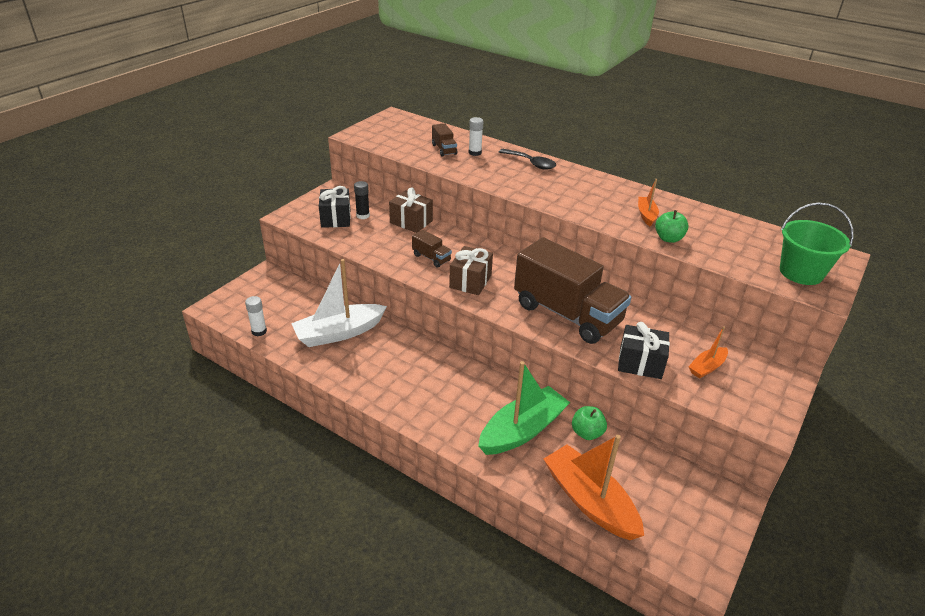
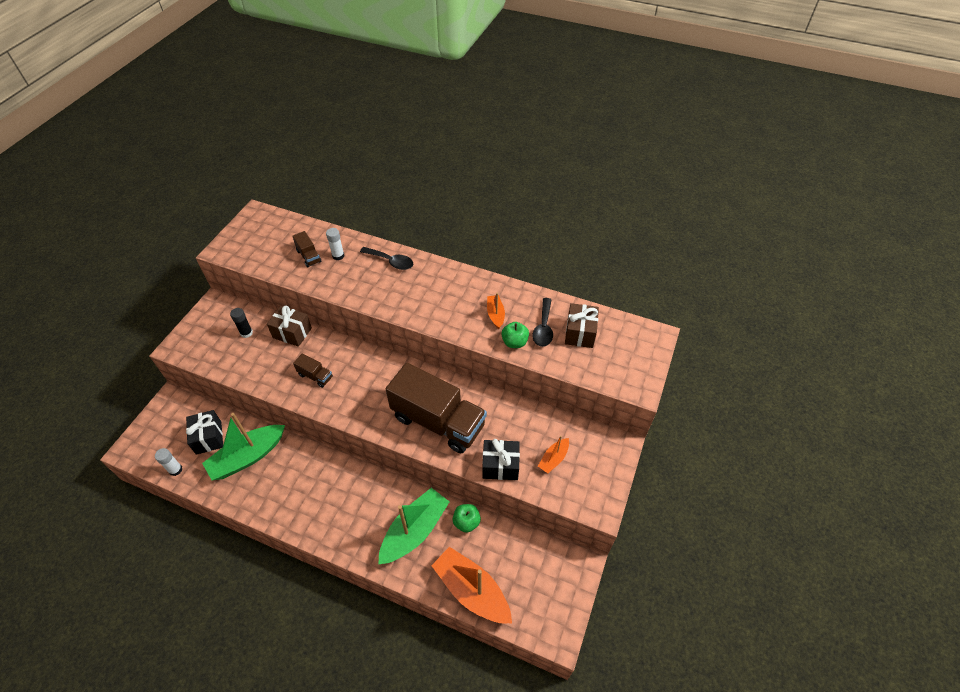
camera: 10 degrees left, 15 degrees up
(336, 218) = (221, 341): black gift -> black gift (209, 437)
(339, 333) = (248, 457): white boat -> green boat
(470, 281) = (353, 399): brown gift -> brown gift (580, 333)
(703, 232) = (543, 328): none -> black spoon
(801, 272) = (622, 364): green bucket -> none

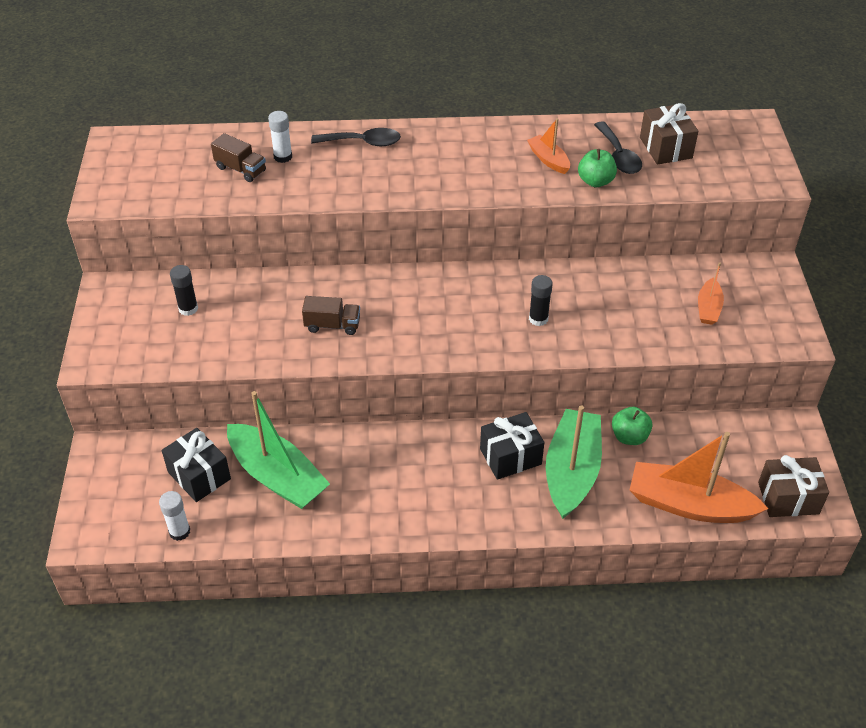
camera: 25 degrees left, 5 degrees down
(248, 457) = (277, 476): green boat -> green boat turned 75 degrees counterclockwise
(292, 333) = (257, 287): brown gift -> brown gift (788, 498)
(438, 421) = (538, 319): brown truck -> black glue stick
(500, 465) = (651, 338): black gift -> black gift (510, 456)

